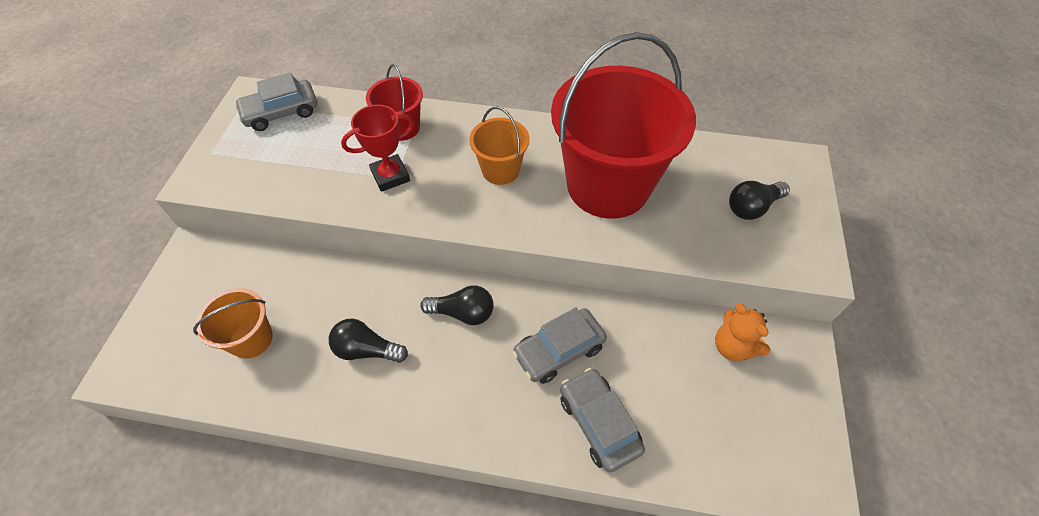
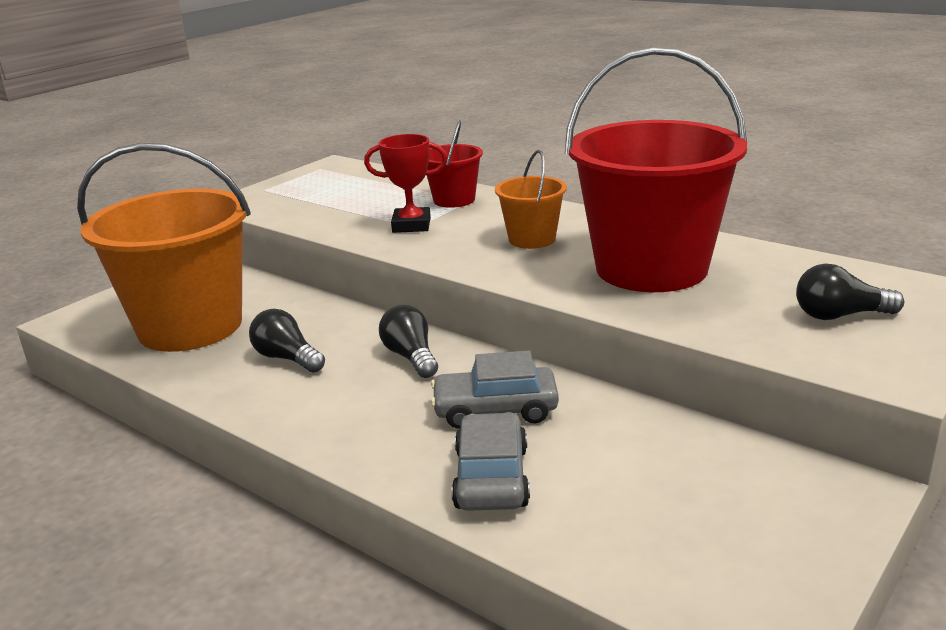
camera: 30 degrees right, 30 degrees down
(251, 339) = (190, 326): orange bucket -> orange bucket, size x2.15
(281, 112) = (348, 177): grey car -> none
(463, 313) = (411, 357): black light bulb -> black light bulb turned 150 degrees counterclockwise
(733, 346) = (740, 465): orange teddy bear -> none

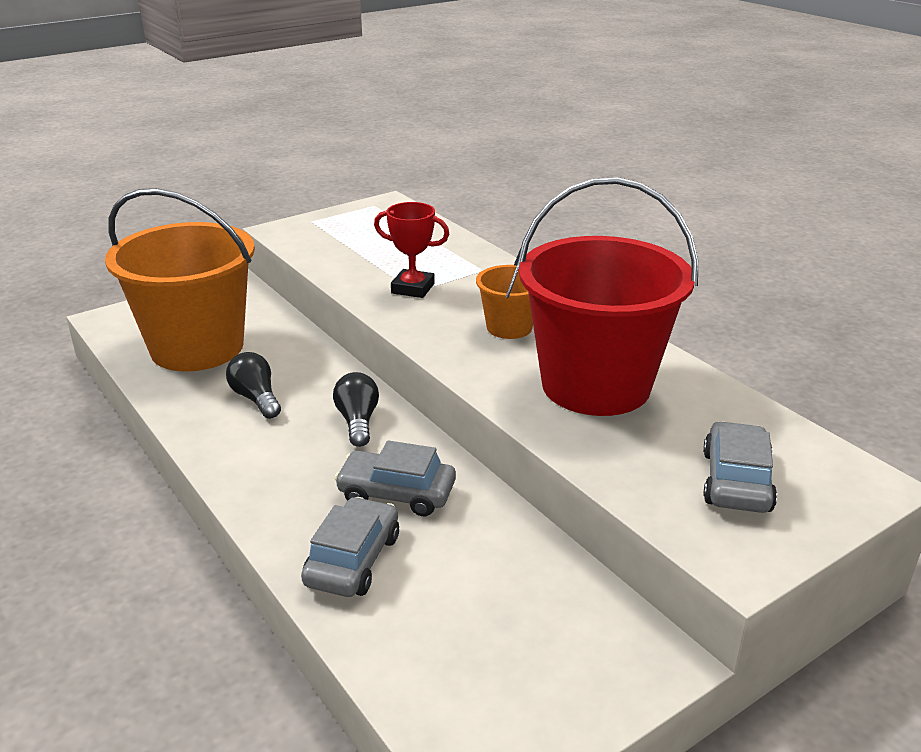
camera: 15 degrees right, 5 degrees up
(454, 200) = (469, 266): red bucket -> none
(840, 315) = (736, 481): black light bulb -> grey car

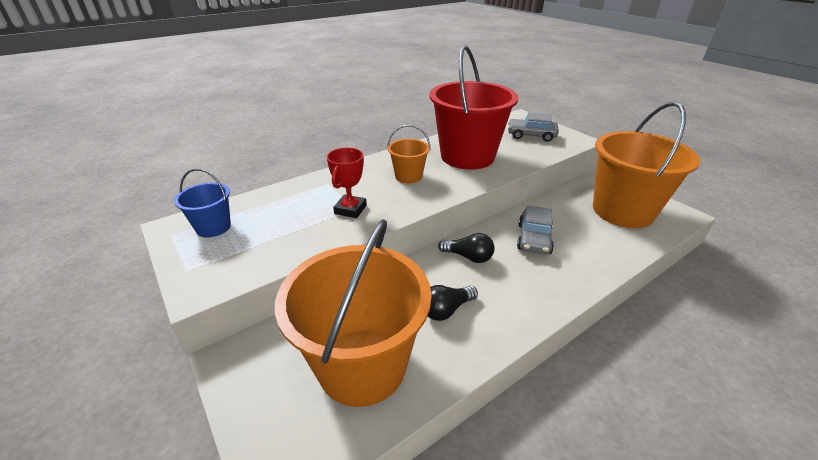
camera: 90 degrees left, 5 degrees up
(352, 560) = (593, 251): grey car -> none
(357, 422) = (468, 257): black light bulb -> black light bulb turned 150 degrees counterclockwise
(383, 221) = (213, 227): none -> blue bucket
(493, 648) = (622, 211): none -> orange bucket

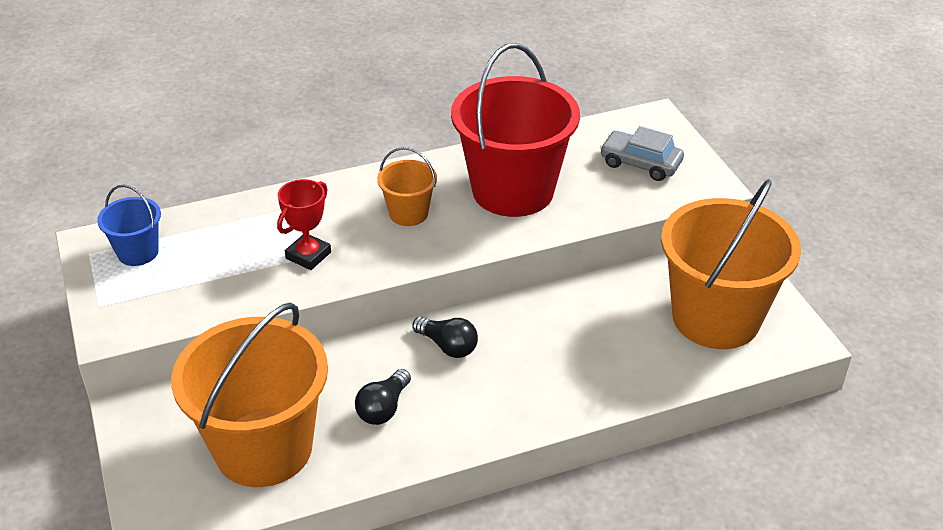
camera: 15 degrees right, 5 degrees up
(446, 310) = (383, 408): black light bulb -> black light bulb turned 45 degrees counterclockwise
(534, 239) = (552, 337): grey car -> none

